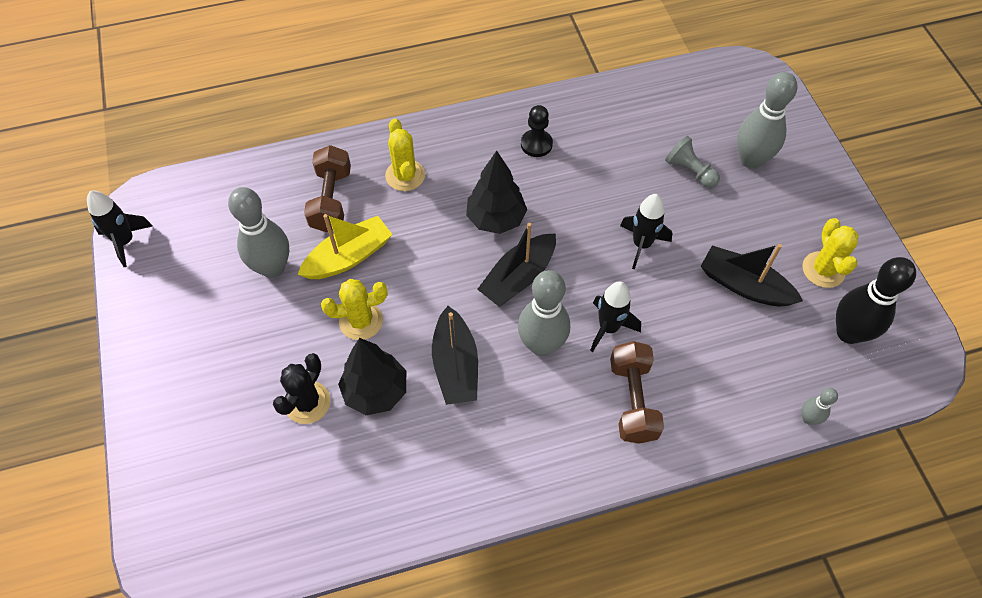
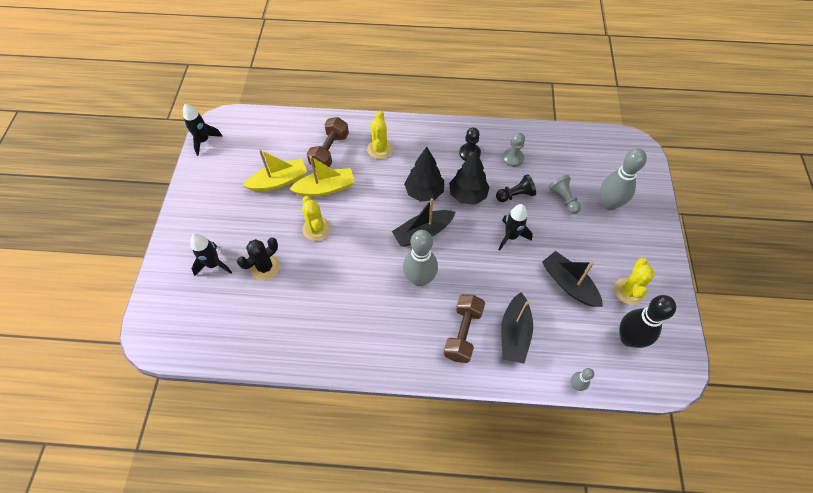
camera: 20 degrees right, 0 degrees up
(273, 268) = (279, 181): grey bowling pin -> yellow boat
(361, 321) = (316, 229): yellow cactus -> yellow cactus turned 60 degrees clockwise
(375, 391) = (307, 274): black tree -> black tree (467, 195)
(455, 365) = (361, 274): black boat -> black boat (514, 333)
(599, 134) = (513, 158): none -> grey pawn
(608, 328) = (467, 282): black rocket -> black rocket (214, 264)
(623, 185) = (515, 195): none -> black pawn

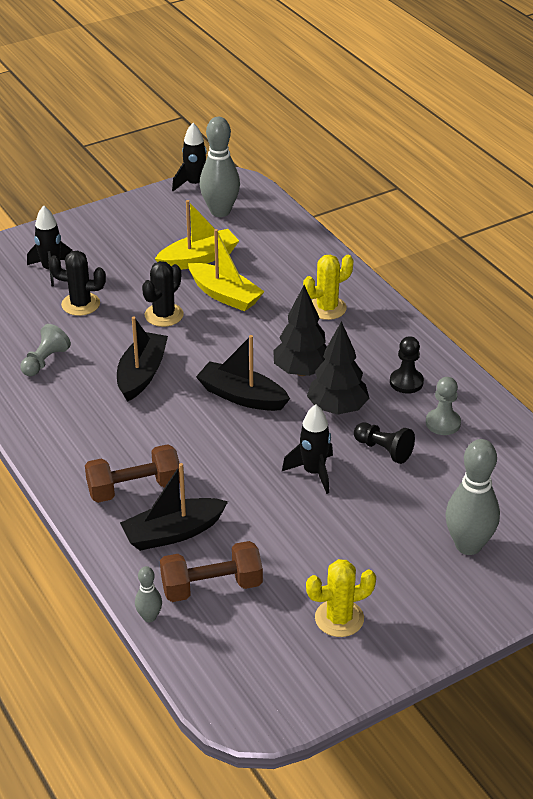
camera: 55 degrees right, 20 degrees down
(279, 181) = (198, 259): yellow boat -> yellow boat turned 60 degrees counterclockwise
(316, 229) = (164, 315): yellow cactus -> black cactus
(329, 151) = (280, 273): brown dumbbell -> brown dumbbell (211, 586)
(419, 279) = (174, 422): grey bowling pin -> grey bowling pin (220, 211)
(563, 199) = (427, 497): grey pawn -> grey pawn (45, 361)
(569, 284) = (293, 555): black boat -> black boat (141, 374)
(628, 338) = (263, 644): black bowling pin -> none

